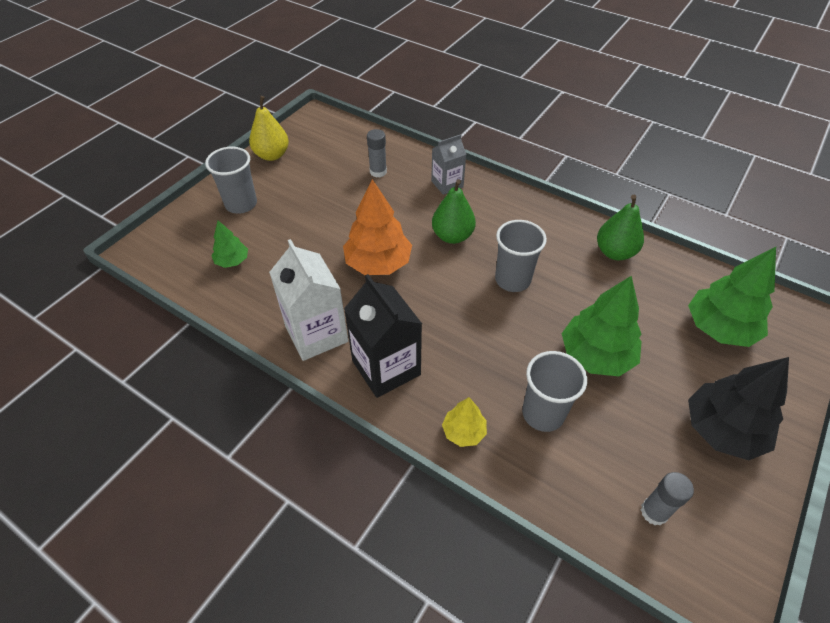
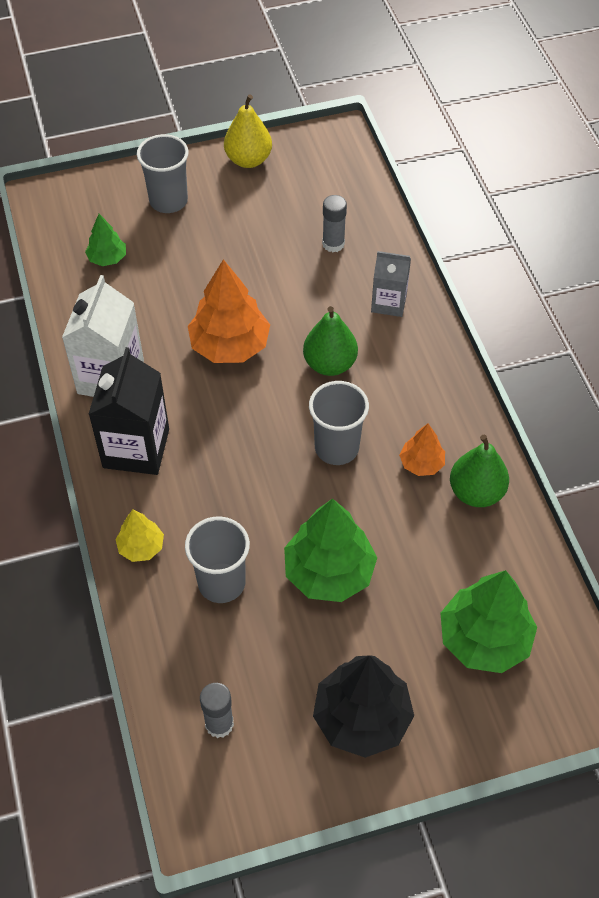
camera: 40 degrees right, 5 degrees up
(568, 256) = (421, 463): none -> orange tree

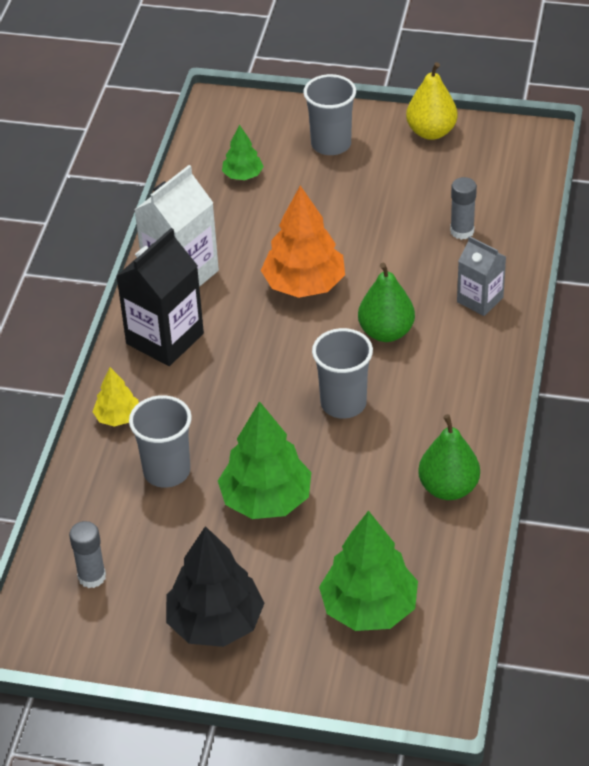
camera: 30 degrees right, 10 degrees down
(421, 463) = (413, 445): orange tree -> none

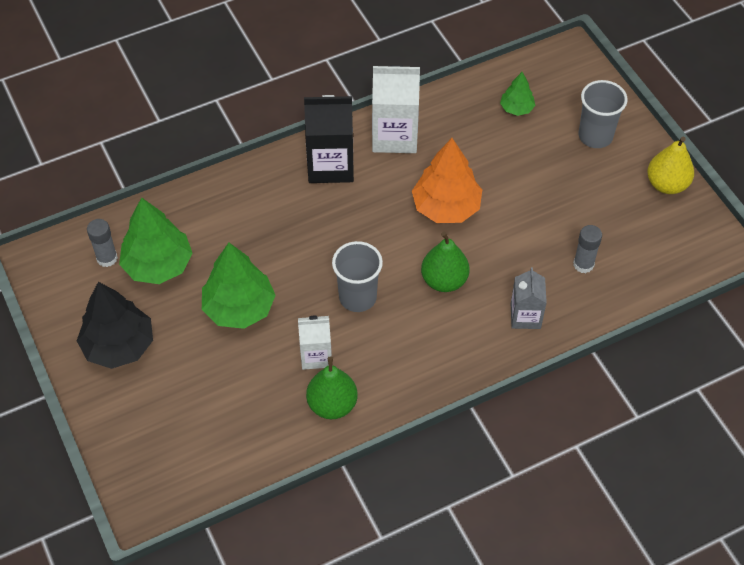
camera: 50 degrees right, 10 degrees up
(117, 417) = (243, 185): yellow tree -> none
(166, 471) = (220, 240): grey cup -> none
(369, 607) = (193, 422): green tree -> green tree (158, 265)
(380, 470) = (316, 355): none -> white carton

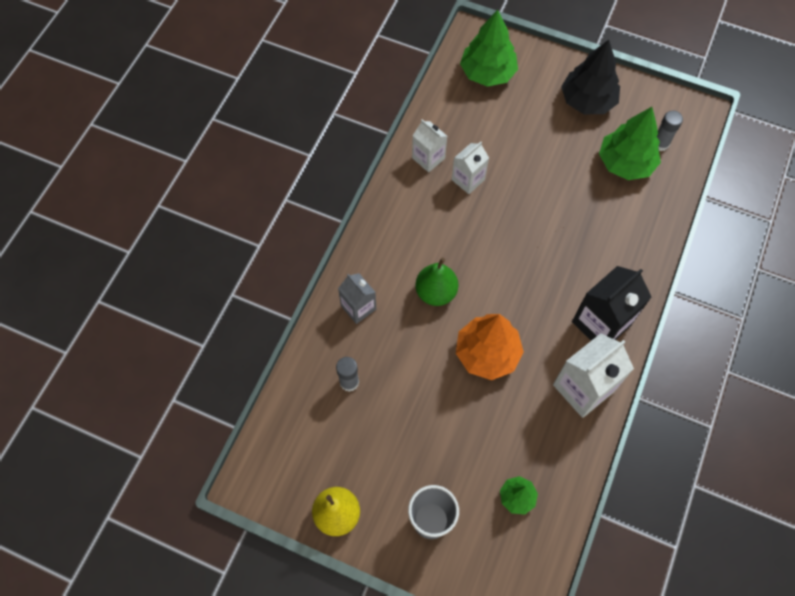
camera: 140 degrees right, 10 degrees up
(239, 308) = (545, 174): green tree -> green tree (487, 73)
(332, 405) = (428, 158): green pear -> white carton
(357, 297) = (480, 236): grey cup -> none

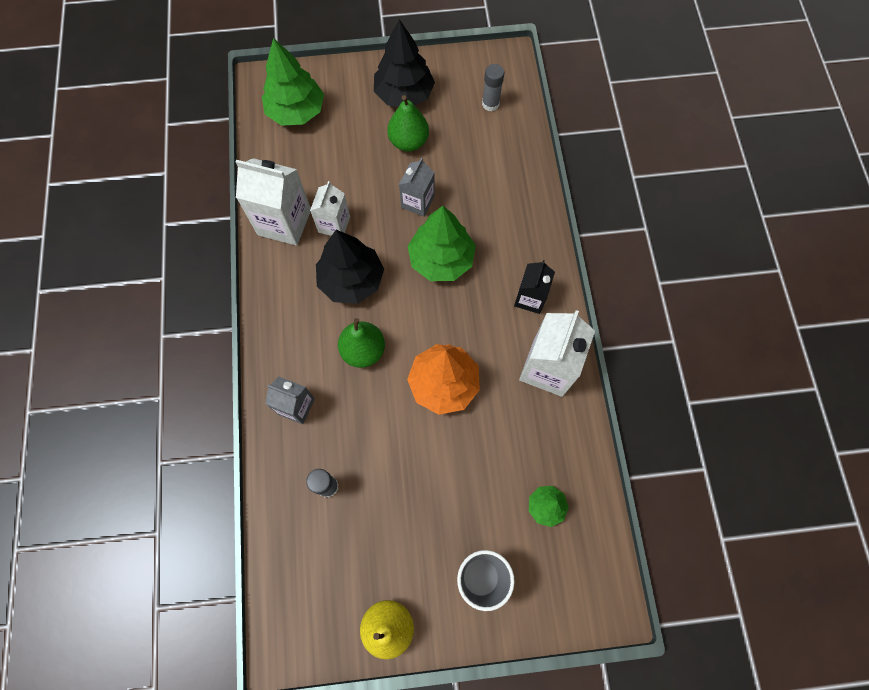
camera: 30 degrees left, 5 degrees up
(428, 158) = (284, 222): white carton -> white carton, size x1.65
(457, 231) = (351, 280): none -> black tree
(548, 195) = (417, 202): none -> grey carton
(569, 142) = (408, 142): none -> green pear
(601, 323) = (530, 298): black carton -> black carton, size x0.61
(625, 163) = (470, 137): green tree -> green tree (441, 259)

